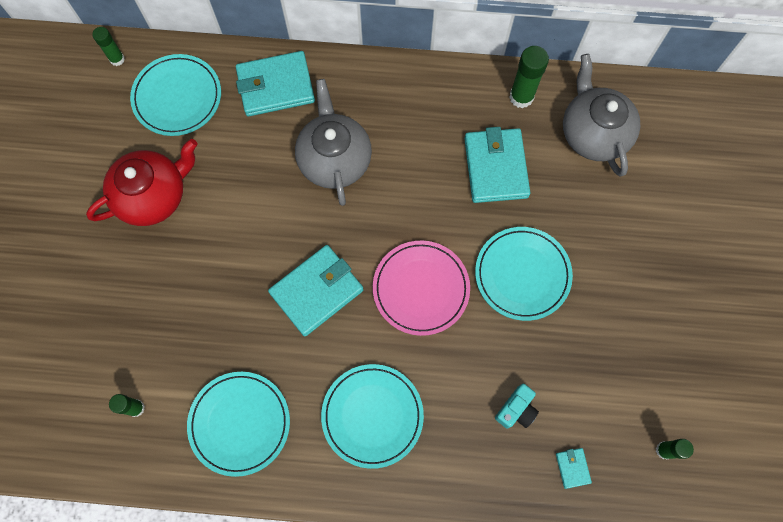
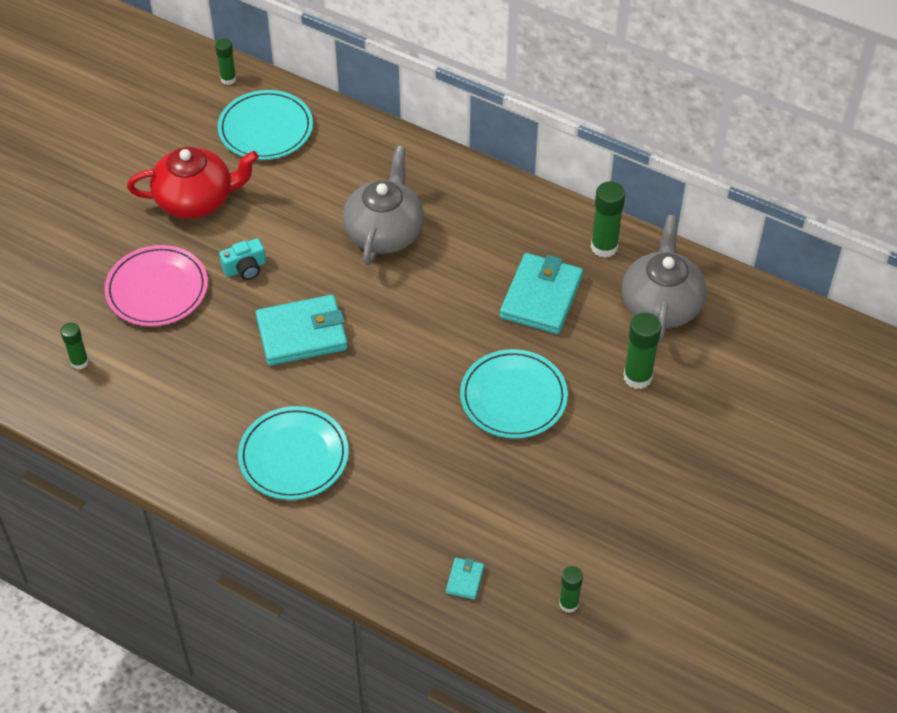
camera: 25 degrees right, 20 degrees down
(239, 423) = (166, 412): turquoise plate -> none
(275, 86) = (364, 152): turquoise wallet -> none
(421, 288) = (404, 370): pink plate -> pink plate (157, 289)
(516, 409) = (438, 508): turquoise camera -> turquoise camera (245, 268)
(610, 211) = (637, 377): none -> green glue stick

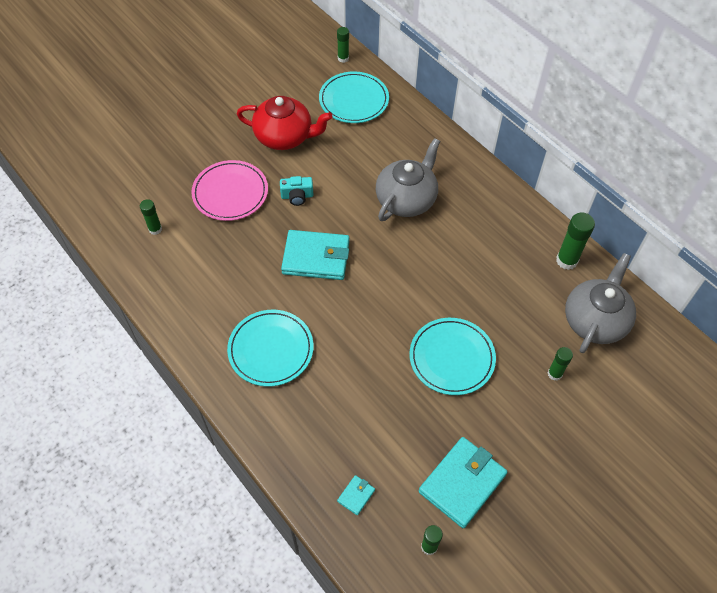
camera: 20 degrees right, 5 degrees up
(541, 297) = (503, 285): turquoise wallet -> turquoise wallet (462, 483)
(637, 377) = (554, 374): green glue stick -> green glue stick, size x0.62

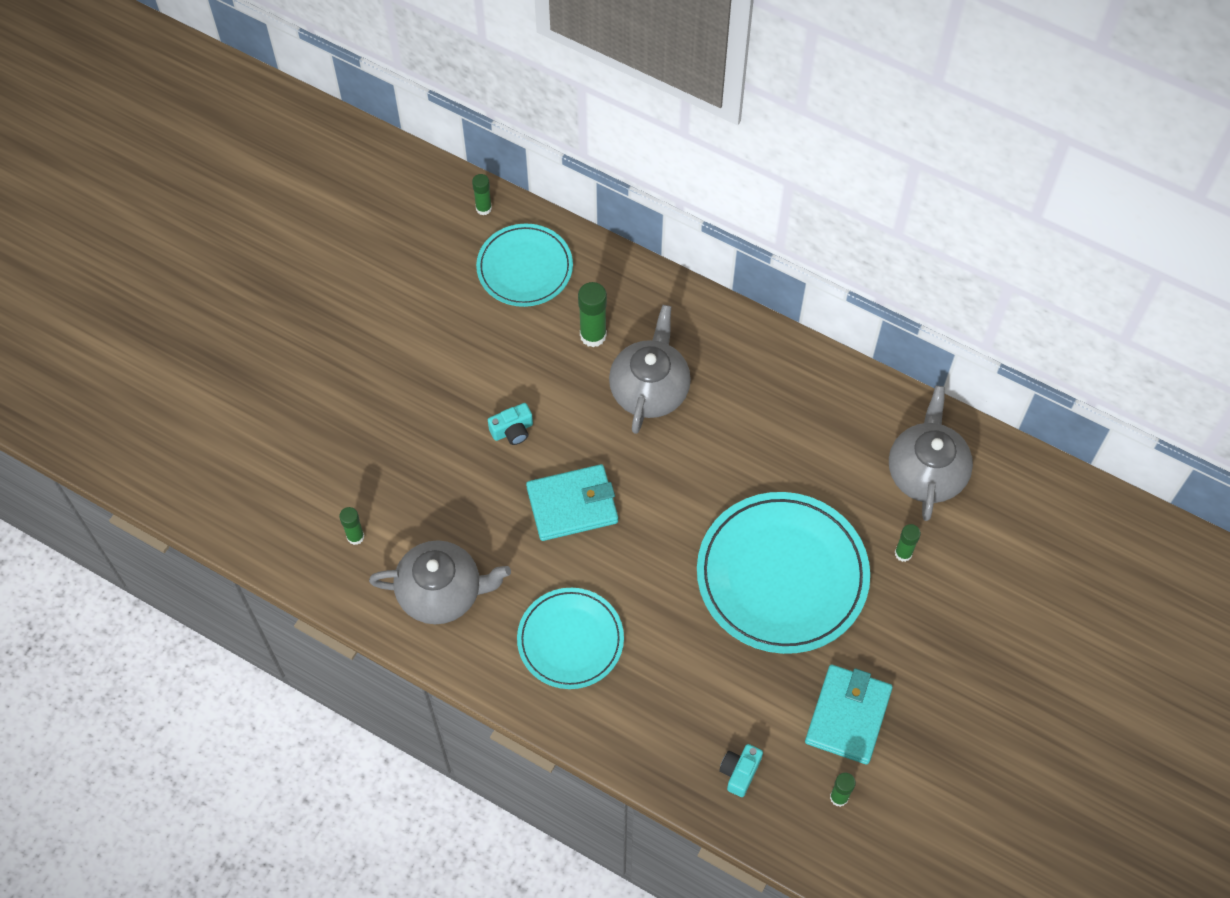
camera: 20 degrees left, 5 degrees up
(195, 285) = (442, 592): none -> grey teapot
(230, 193) = (426, 454): pink plate -> none
(285, 137) = (459, 351): red teapot -> none
(356, 495) = (739, 772): turquoise wallet -> turquoise camera
(451, 358) = (782, 575): turquoise plate -> turquoise plate, size x1.64
(566, 260) = (869, 406): green glue stick -> green glue stick (593, 335)

